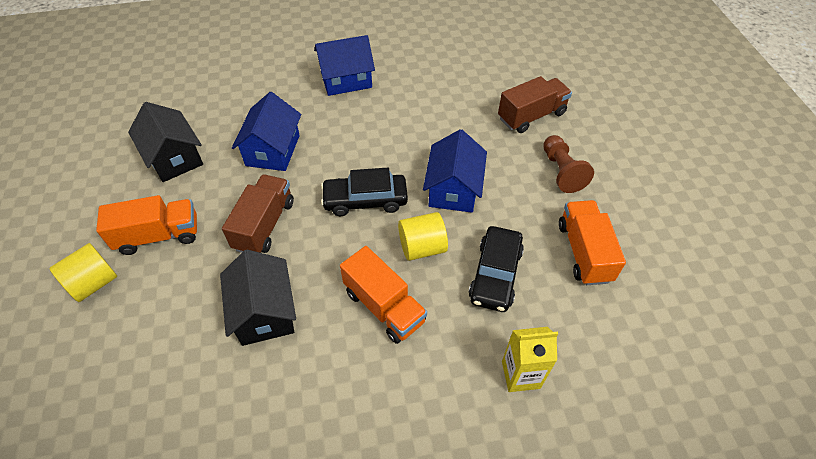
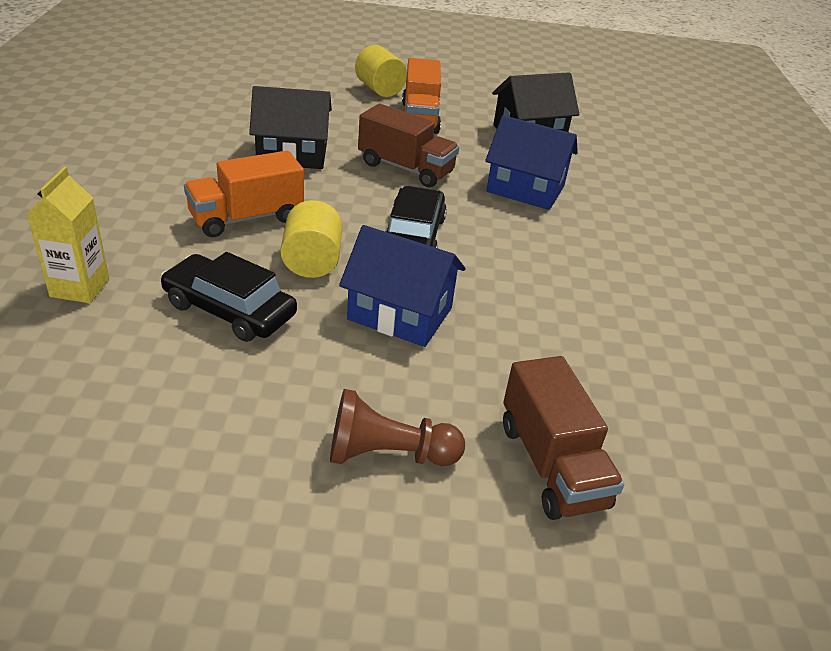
camera: 100 degrees right, 15 degrees down
(346, 80) = (669, 267): blue house -> none
(584, 252) = (203, 414): orange truck -> none

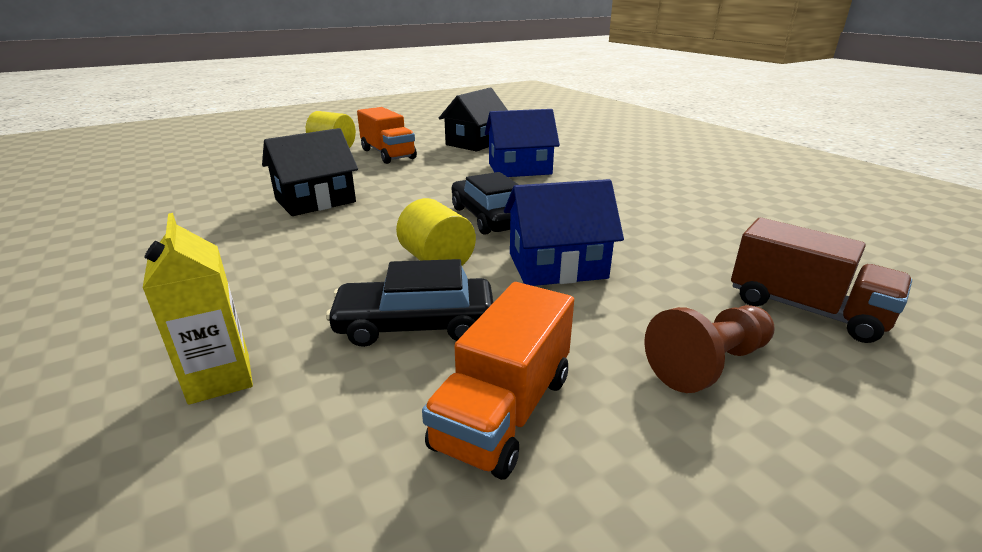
camera: 30 degrees left, 10 degrees down
(246, 218) = (334, 253): orange truck -> orange truck (504, 411)
(405, 168) = (421, 182): brown truck -> none

